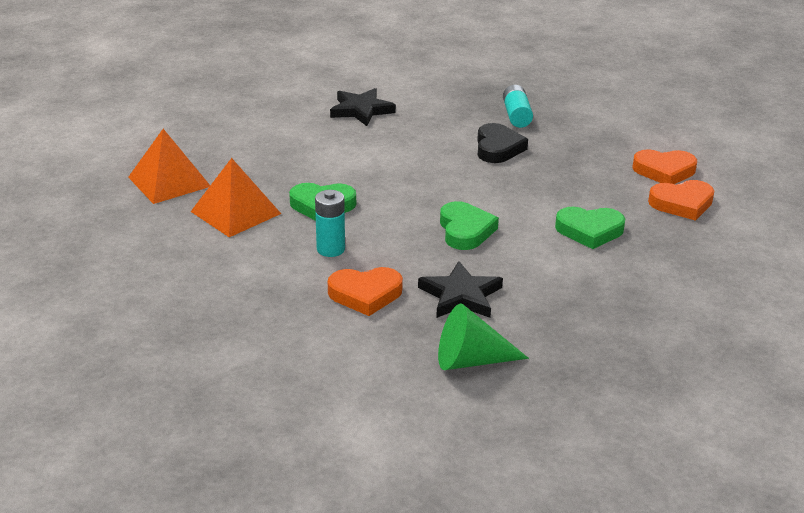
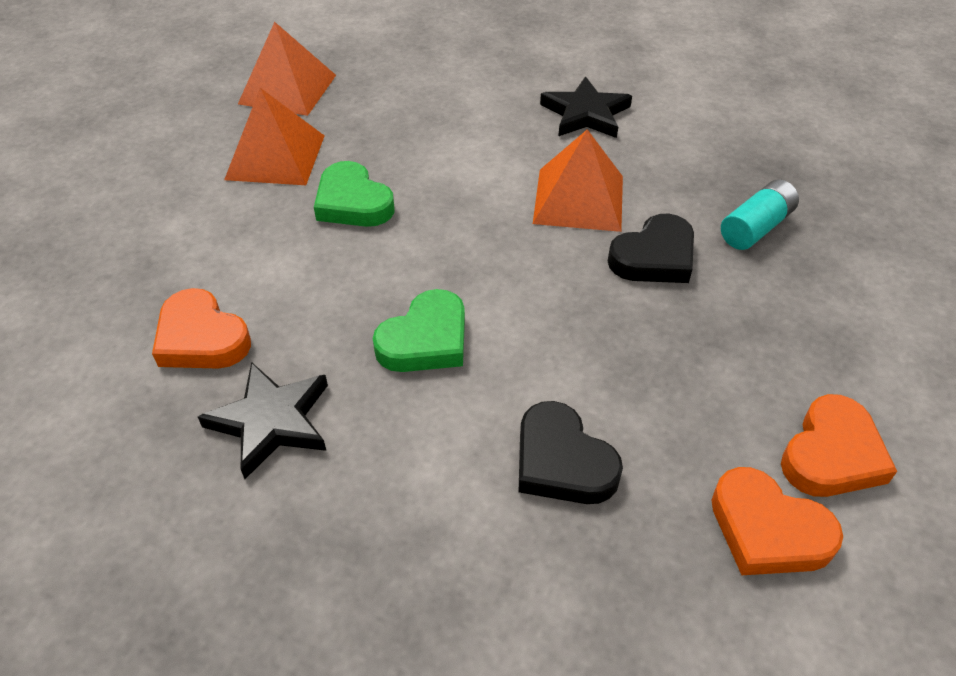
camera: 50 degrees right, 15 degrees up
(330, 249) = (270, 258): turquoise battery -> none
(426, 145) = (578, 199): none -> orange pyramid
(471, 360) = (129, 517): green cone -> none
(589, 231) = (562, 461): green heart -> black heart
(664, 171) = (832, 454): orange heart -> orange heart turned 105 degrees counterclockwise

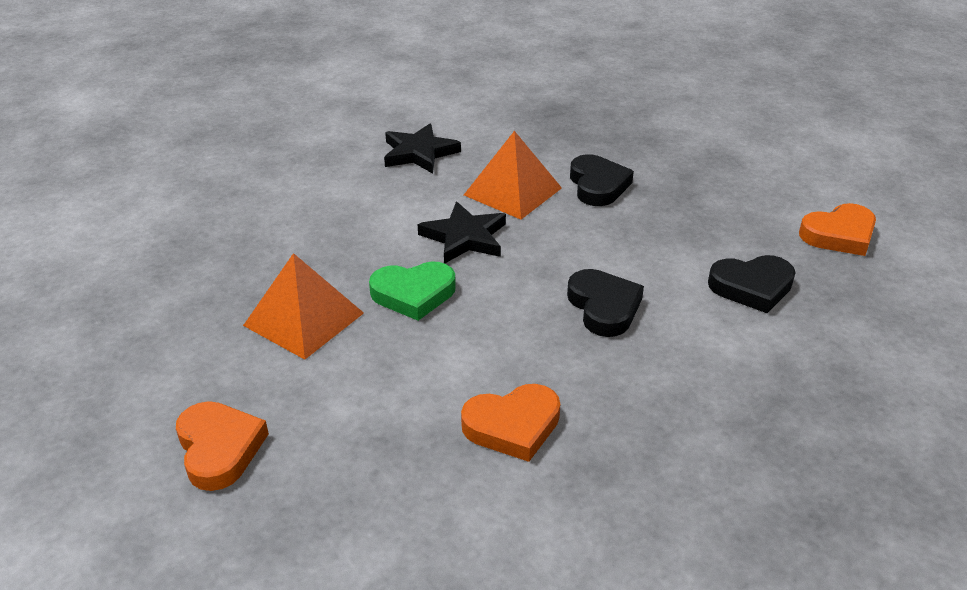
camera: 60 degrees left, 10 degrees down
(271, 421) = (636, 409): black star -> black star (464, 237)
(287, 89) = (204, 283): orange pyramid -> none
(425, 340) = (604, 307): green heart -> black heart
(755, 227) = (602, 140): turquoise battery -> none
(832, 454) = (798, 193): orange heart -> orange heart (219, 448)

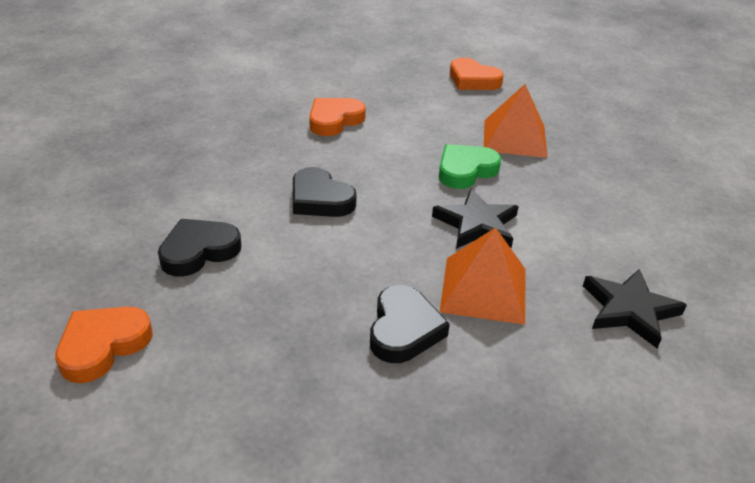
camera: 150 degrees right, 0 degrees up
(598, 185) = (404, 329): black heart -> black heart turned 135 degrees counterclockwise

